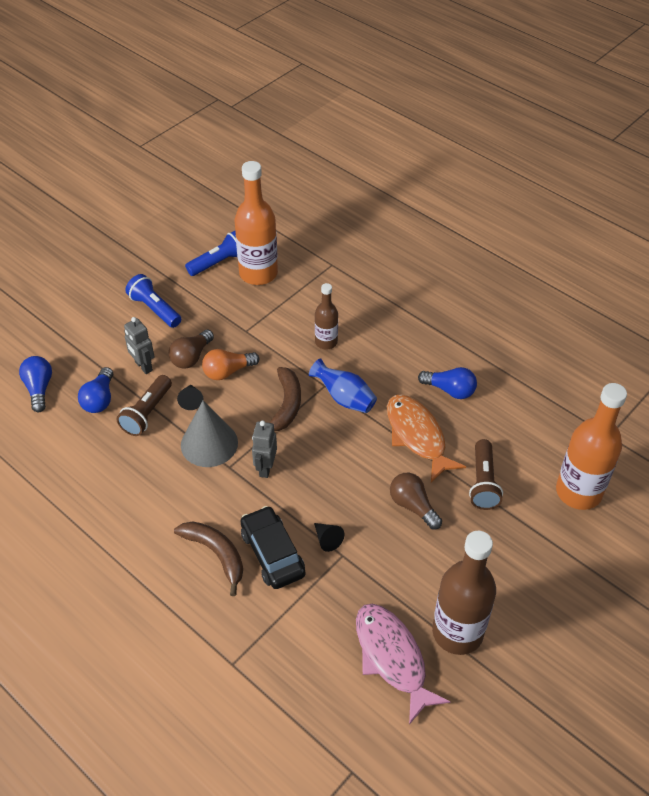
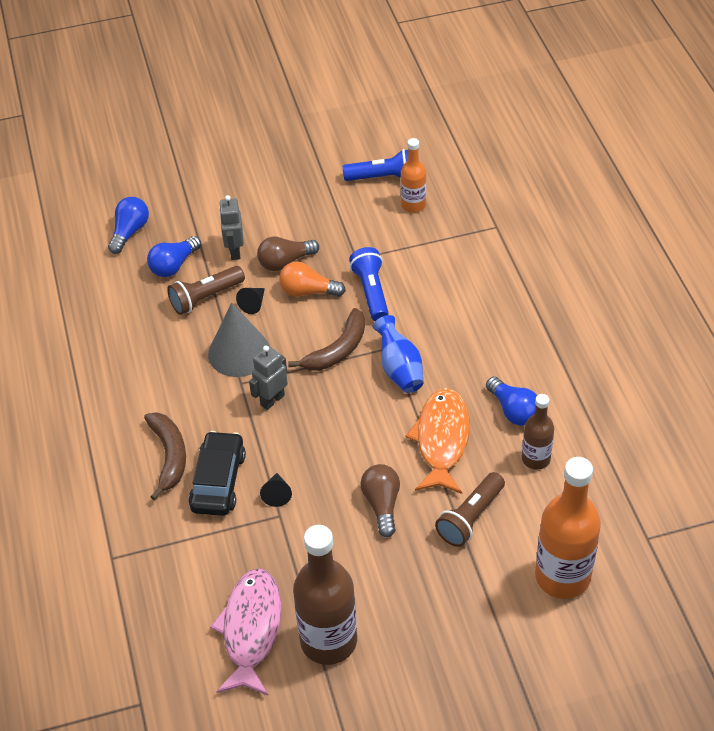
camera: 35 degrees right, 0 degrees up
(154, 309) = (286, 199): blue flashlight -> blue flashlight (371, 292)
(258, 273) = (413, 205): orange bottle -> orange bottle, size x0.55
(326, 342) = (426, 304): brown bottle -> brown bottle (536, 459)

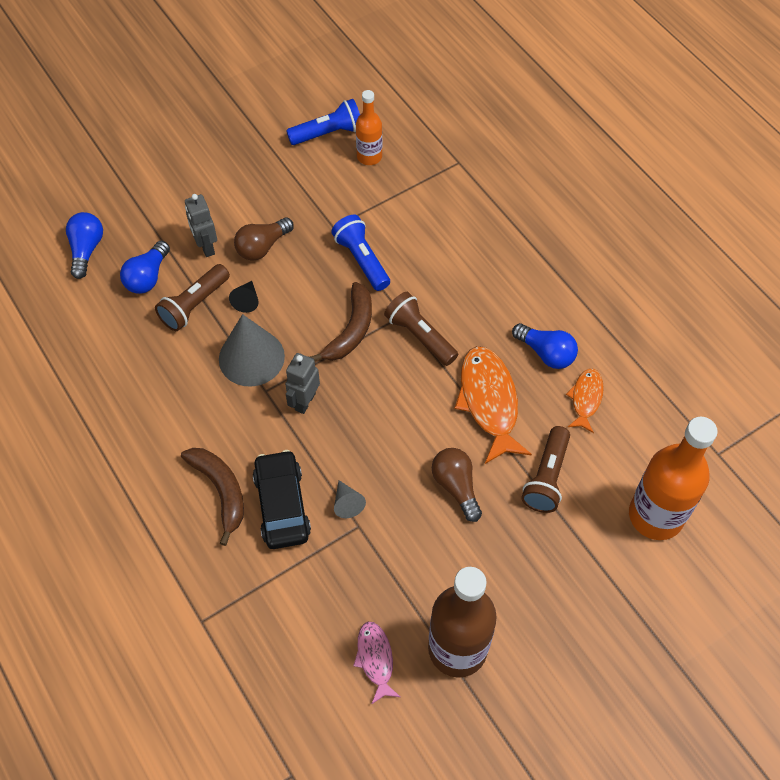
camera: 20 degrees left, 10 degrees up
(251, 629) = (375, 659): pink fish -> pink fish, size x0.56
(277, 494) = (347, 503): black cone -> grey cone
(308, 291) = (298, 274): orange light bulb -> none
(399, 369) = (420, 336): blue vase -> brown flashlight
(536, 459) = (586, 399): brown bottle -> orange fish

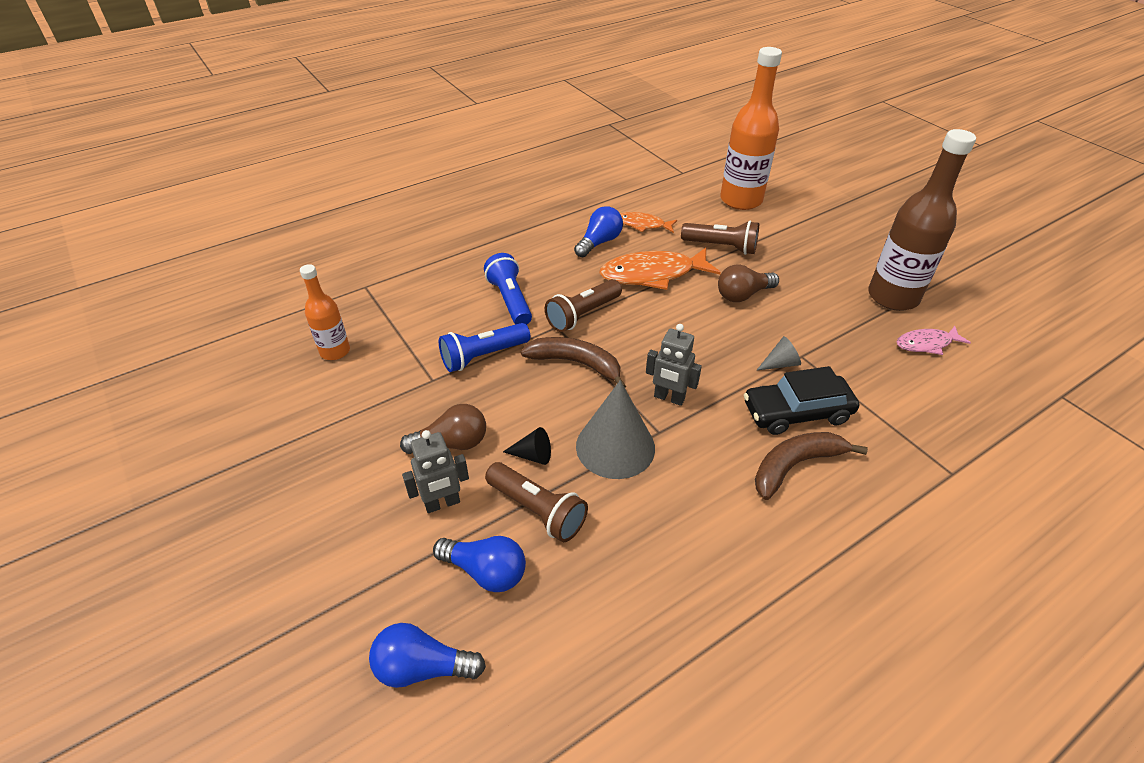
camera: 90 degrees left, 15 degrees down
(262, 247) = (451, 443): brown light bulb -> brown light bulb turned 60 degrees counterclockwise
(328, 133) = (284, 387): blue flashlight -> blue flashlight (510, 300)

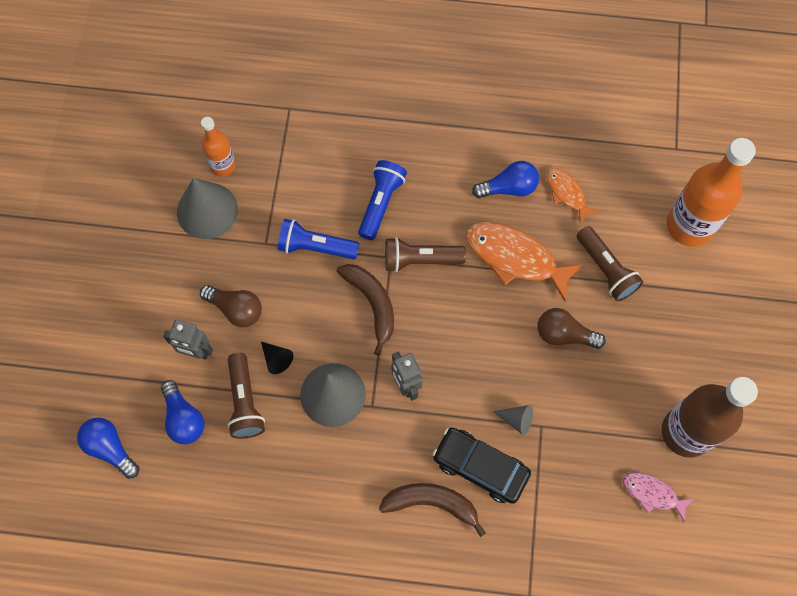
camera: 40 degrees right, 25 degrees up
(348, 389) = (207, 210): none -> grey cone

